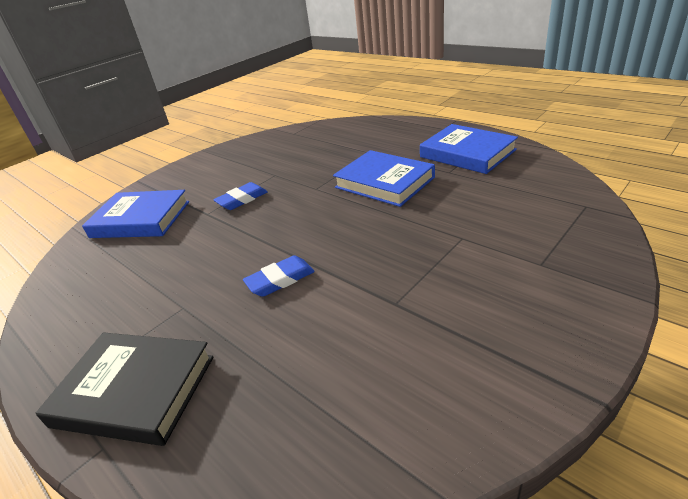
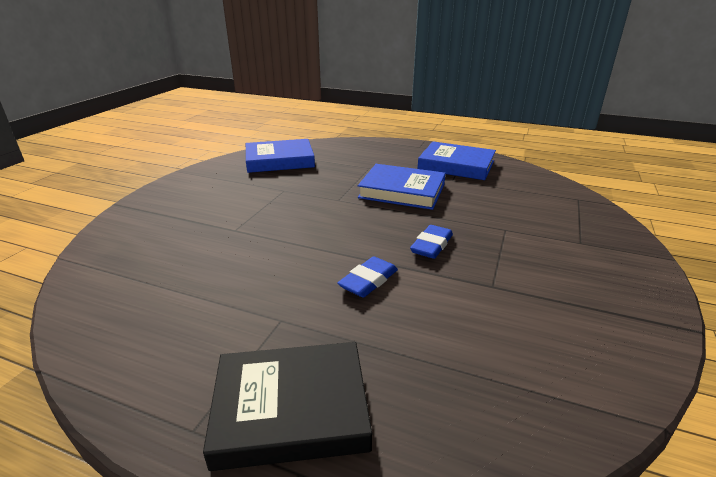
camera: 25 degrees left, 5 degrees down
(141, 219) = (153, 242): blue book -> blue book (279, 160)
(242, 199) = (265, 214): blue eraser -> blue eraser (431, 245)

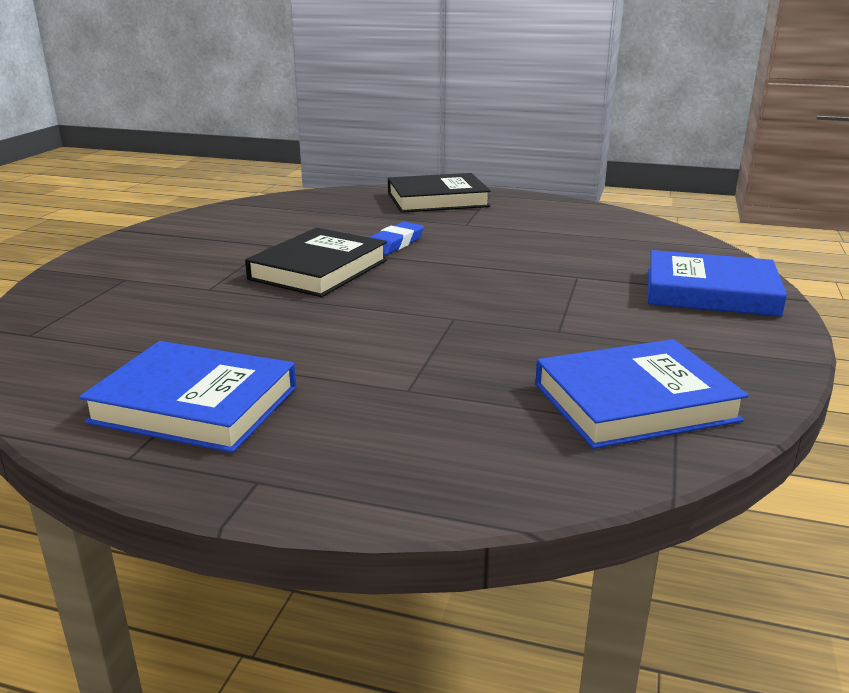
camera: 175 degrees right, 5 degrees down
(402, 191) = (342, 336): blue book -> blue book (710, 292)
(431, 245) = (319, 270): blue eraser -> black book

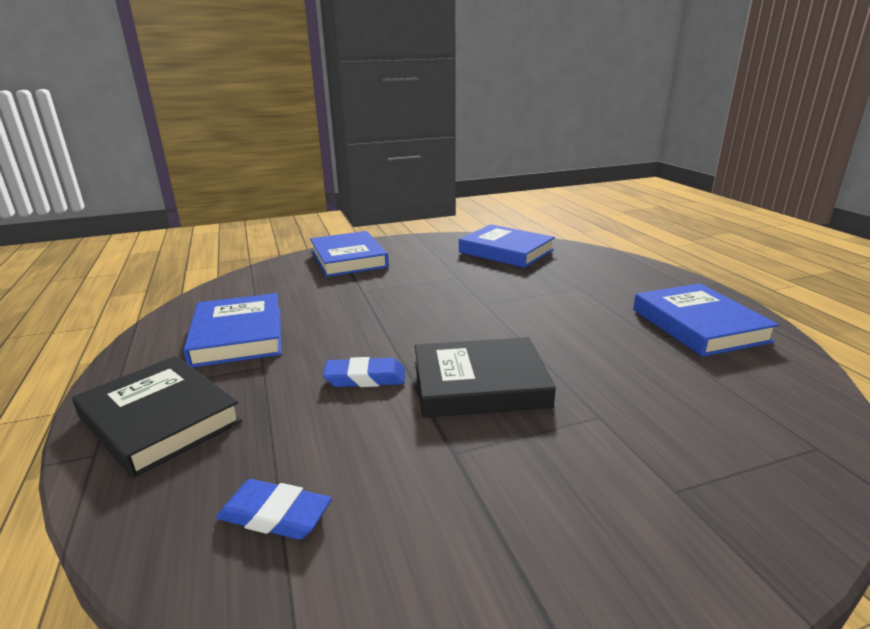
camera: 125 degrees left, 0 degrees up
(307, 209) = (275, 515): none -> blue eraser
(533, 224) = (238, 335): none -> blue book

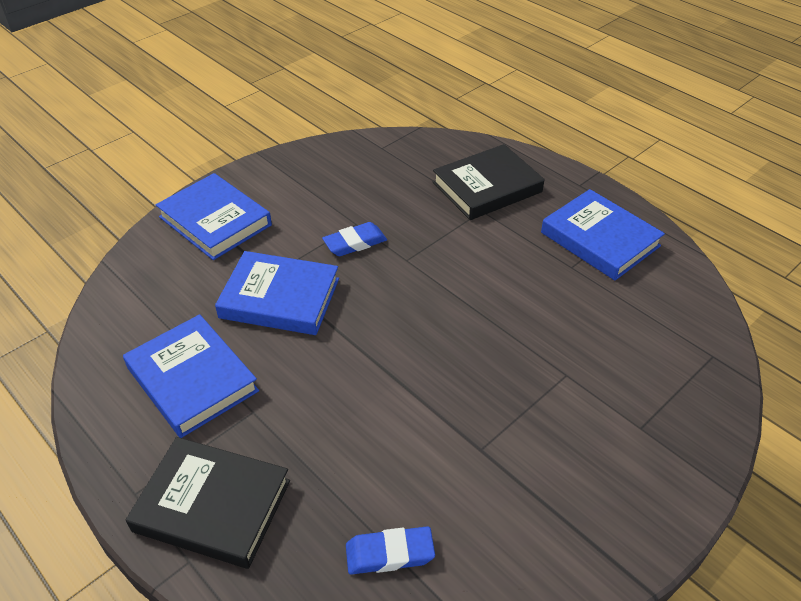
camera: 25 degrees left, 20 degrees up
(365, 378) = (360, 394): blue eraser -> blue eraser (355, 243)
(479, 384) = (460, 369): black book -> black book (487, 187)
(506, 251) = (381, 164): blue book -> blue book (280, 298)

